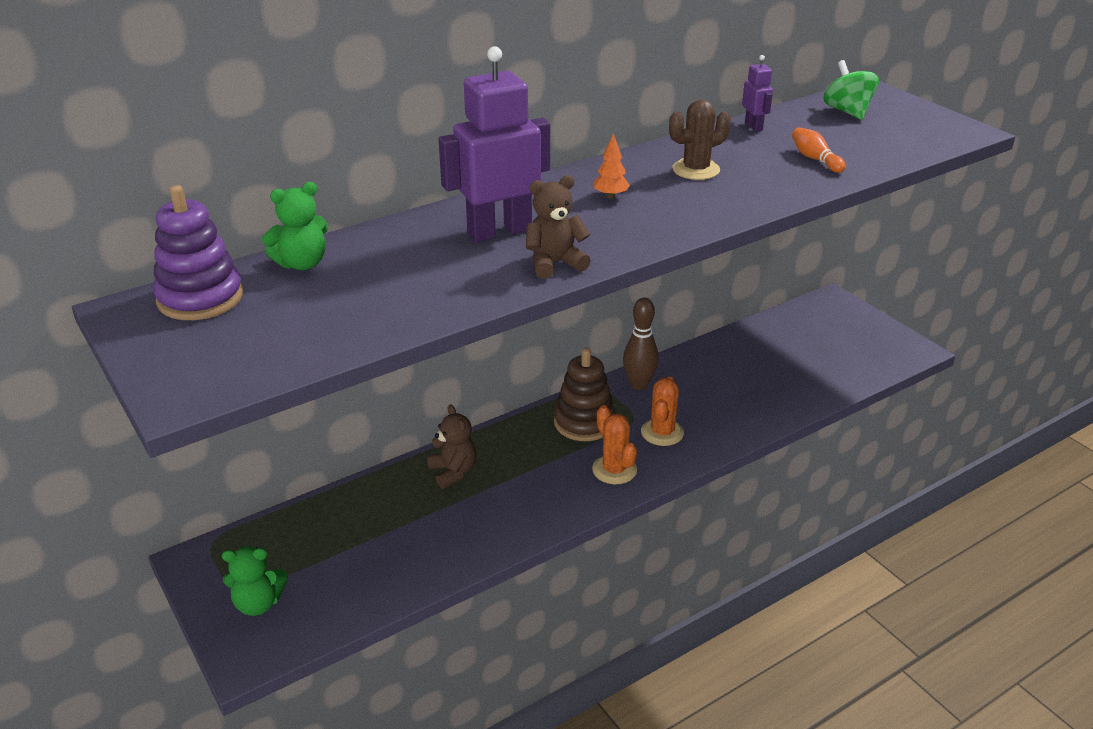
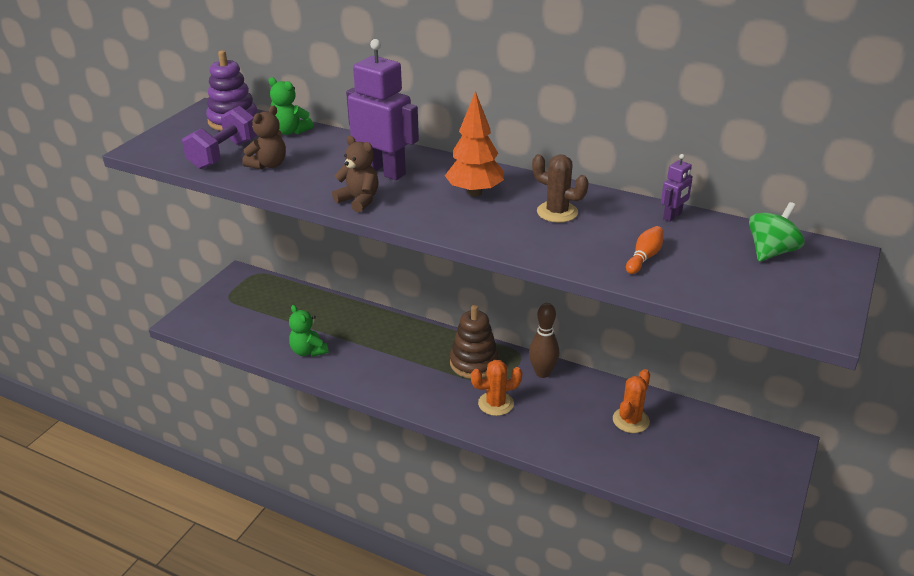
camera: 60 degrees right, 0 degrees up
(258, 603) = (221, 308): green teddy bear -> green teddy bear (308, 351)
(302, 328) = (223, 154): none -> purple dumbbell
(453, 472) = (376, 328): brown teddy bear -> brown teddy bear (268, 165)
(610, 196) = (474, 192): orange tree -> orange tree, size x2.00
(614, 470) = (434, 395): orange cactus -> orange cactus (630, 420)

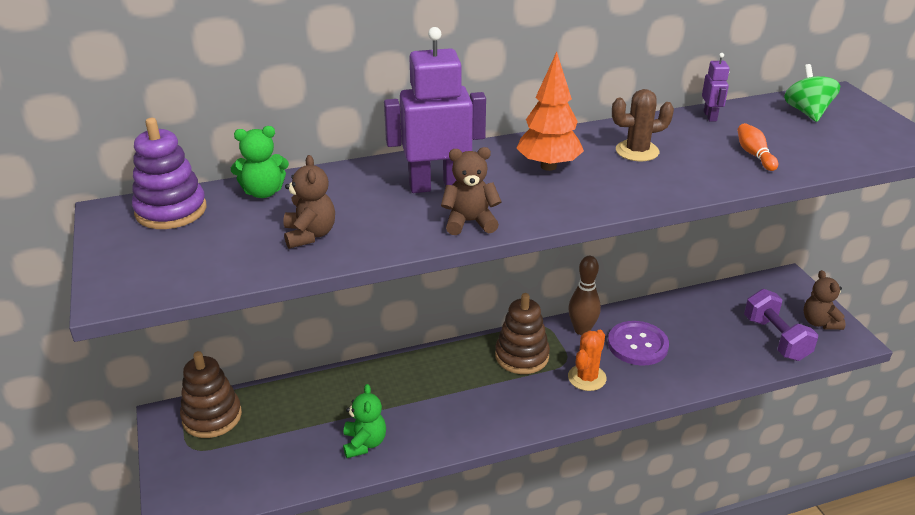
camera: 45 degrees left, 0 degrees up
(223, 154) = (235, 249): purple dumbbell -> purple dumbbell (775, 339)
(258, 287) = (212, 417): none -> brown stacking toy
(308, 351) = (364, 443): green teddy bear -> green teddy bear turned 105 degrees counterclockwise
(568, 407) = (637, 345): none -> purple button
(630, 420) = (688, 326): orange cactus -> none
(756, 490) = (819, 322): none -> brown teddy bear

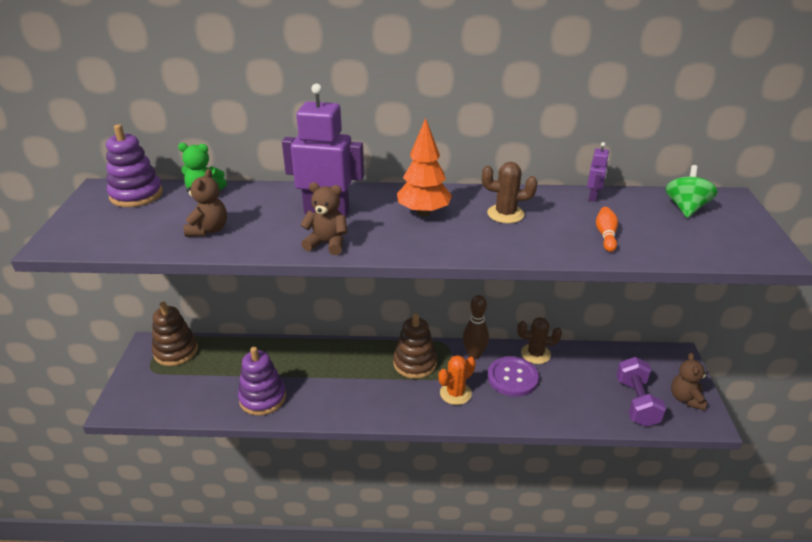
camera: 20 degrees right, 0 degrees up
(364, 443) = (262, 398): green teddy bear -> purple stacking toy
(647, 313) = (535, 354): none -> brown cactus

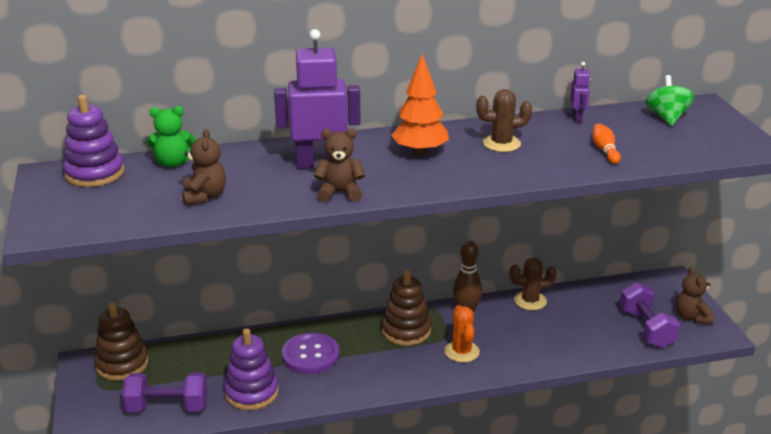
camera: 15 degrees left, 5 degrees down
(191, 398) = (167, 407): none -> purple dumbbell
(455, 393) = (462, 351): orange cactus -> orange cactus turned 45 degrees counterclockwise
(512, 378) = (515, 327): purple button -> purple button (310, 355)

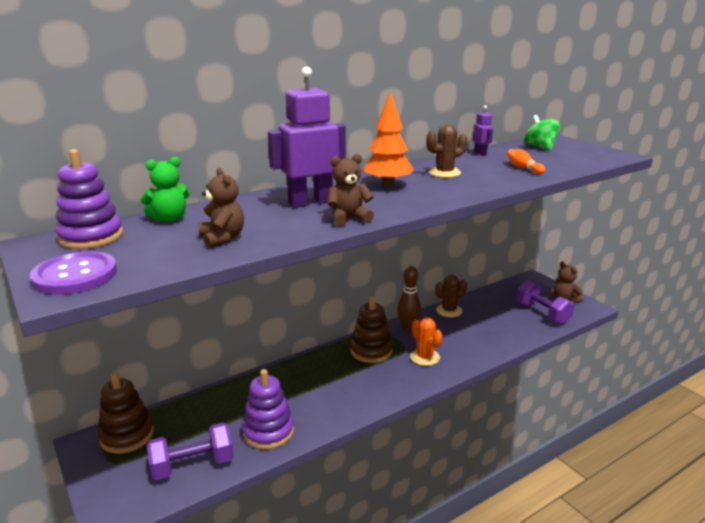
camera: 20 degrees left, 5 degrees down
(310, 355) = (303, 387): purple button -> purple button (75, 275)

